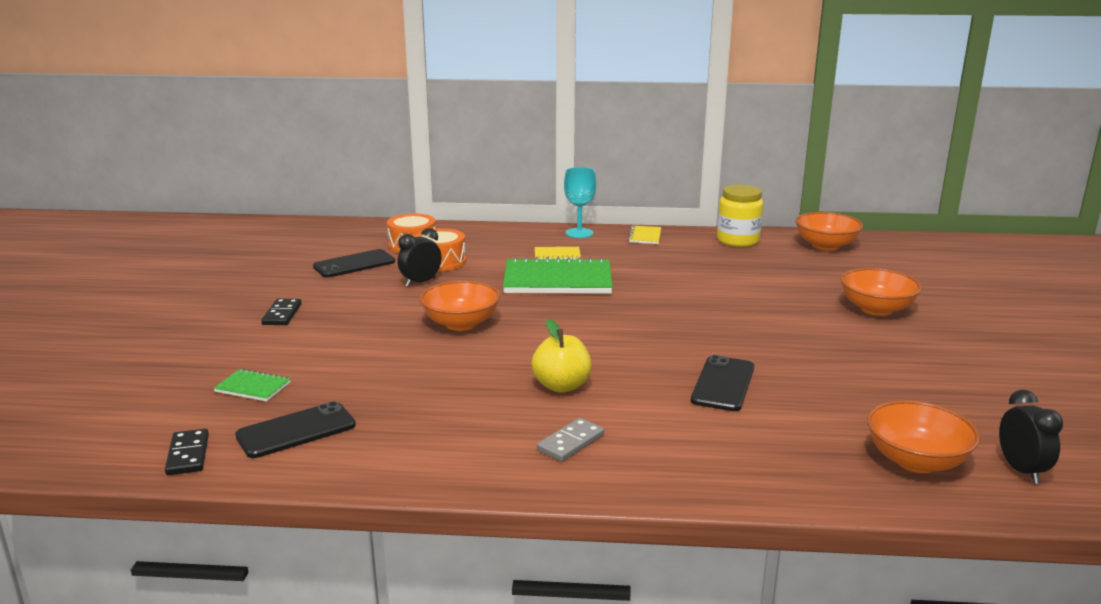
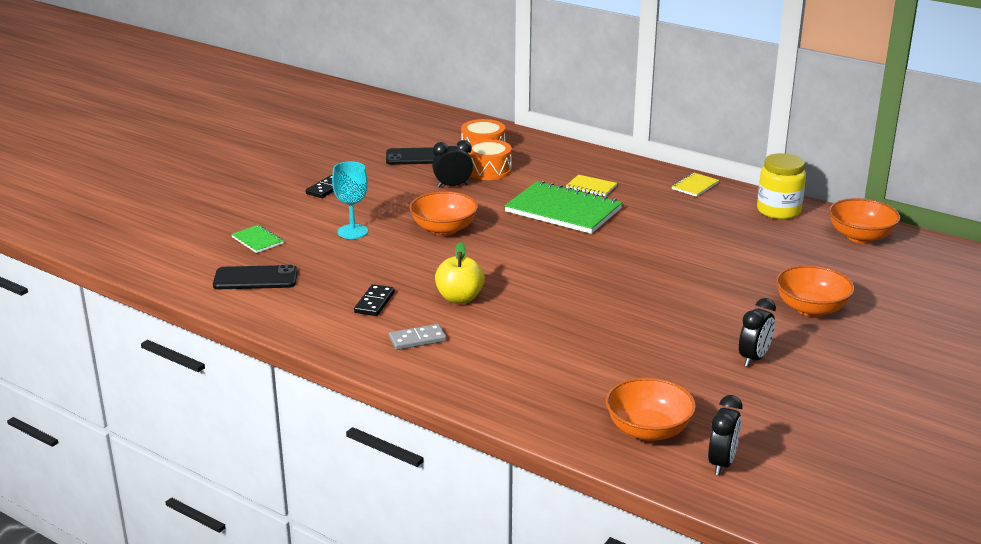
camera: 30 degrees right, 5 degrees up
(188, 455) = (181, 275): black domino -> black domino (374, 302)
(579, 233) = (638, 169): turquoise goblet -> turquoise goblet (352, 232)
(723, 384) = (582, 332): black phone -> none
(898, 363) = (754, 358): none -> black clock

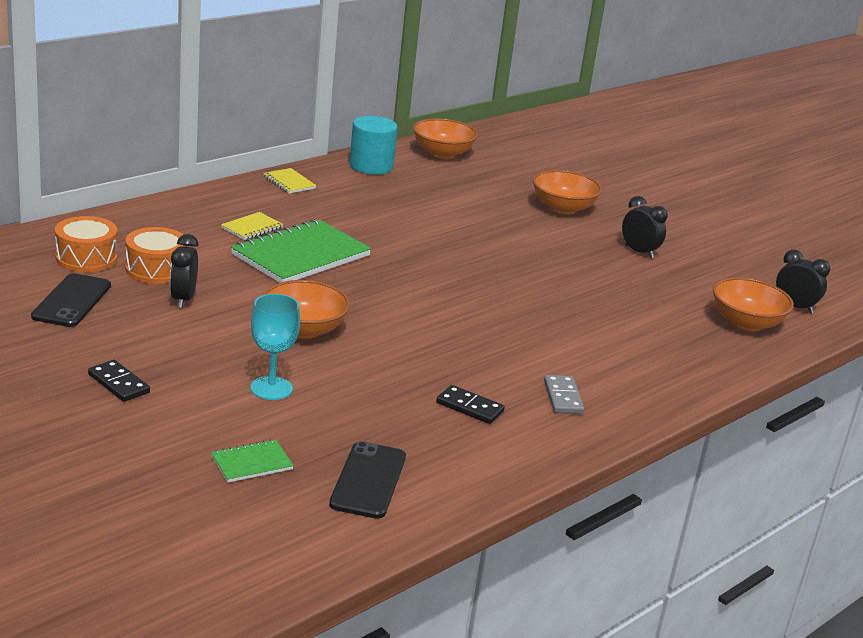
camera: 80 degrees left, 0 degrees up
(459, 298) = (480, 355): yellow apple -> none
(778, 211) = (371, 166): yellow jar -> turquoise cylinder

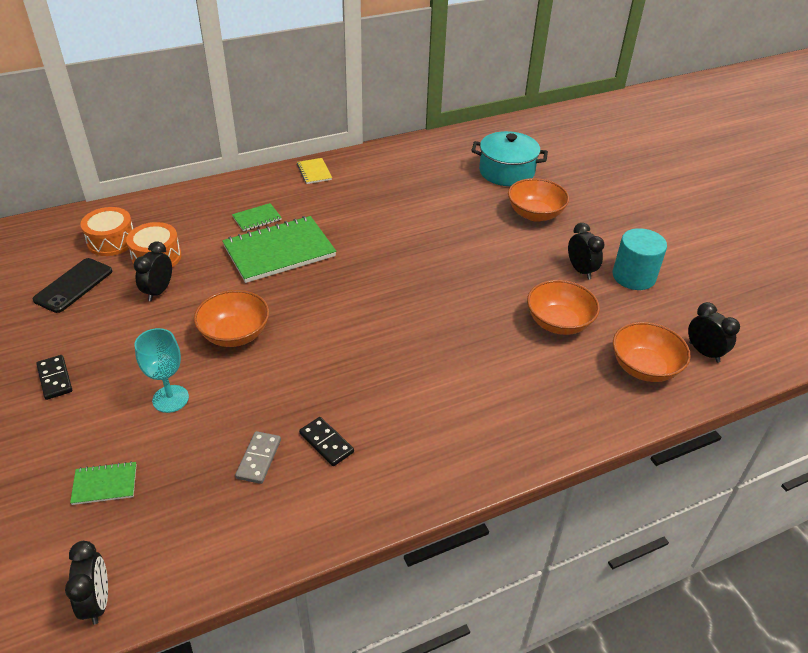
camera: 20 degrees right, 15 degrees up
(252, 228) = (257, 218): yellow notebook -> green notebook
(318, 551) = (97, 601): none -> black clock
(368, 480) = (189, 520): black phone -> none
(371, 166) = (391, 158): turquoise cylinder -> turquoise cylinder (633, 276)
(442, 153) = (459, 147): orange bowl -> orange bowl (558, 323)
(509, 173) = (506, 172): none -> turquoise pot
(563, 397) = (418, 441): grey domino -> grey domino (259, 459)

